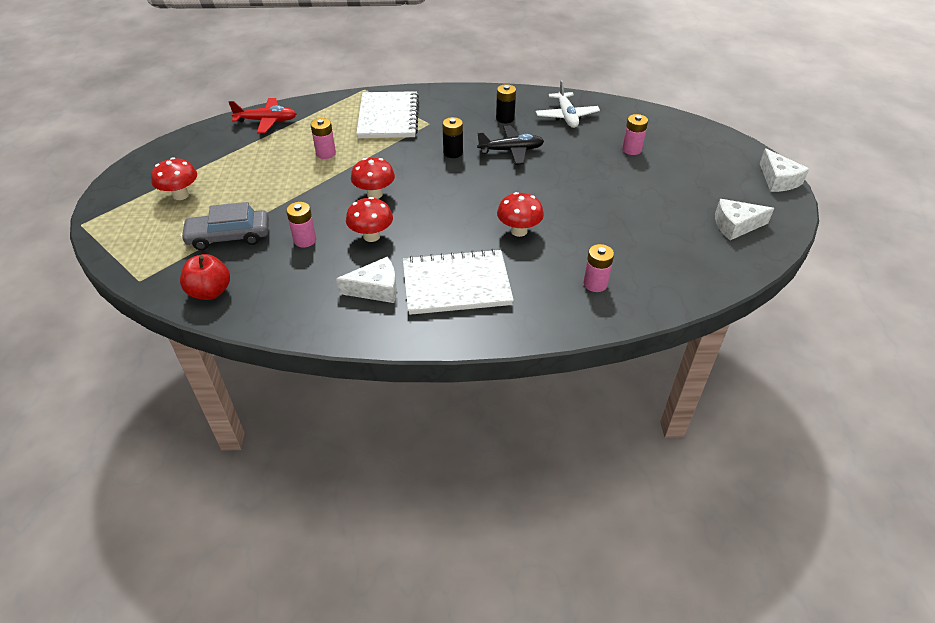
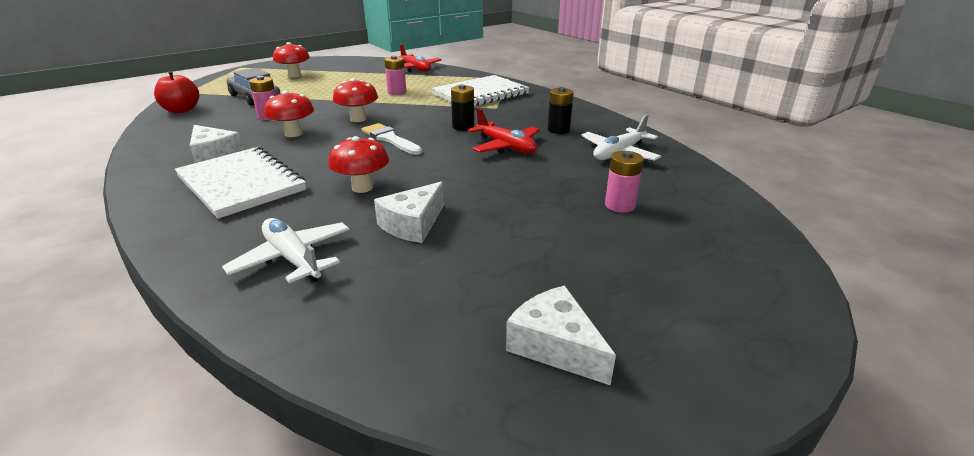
camera: 55 degrees right, 15 degrees down
(440, 193) = (390, 139): none -> white brush
(511, 150) = (506, 147): black plane -> red plane
(595, 284) = (293, 259): pink battery -> white plane
(778, 180) = (767, 361): white cheese -> white cheese (413, 224)

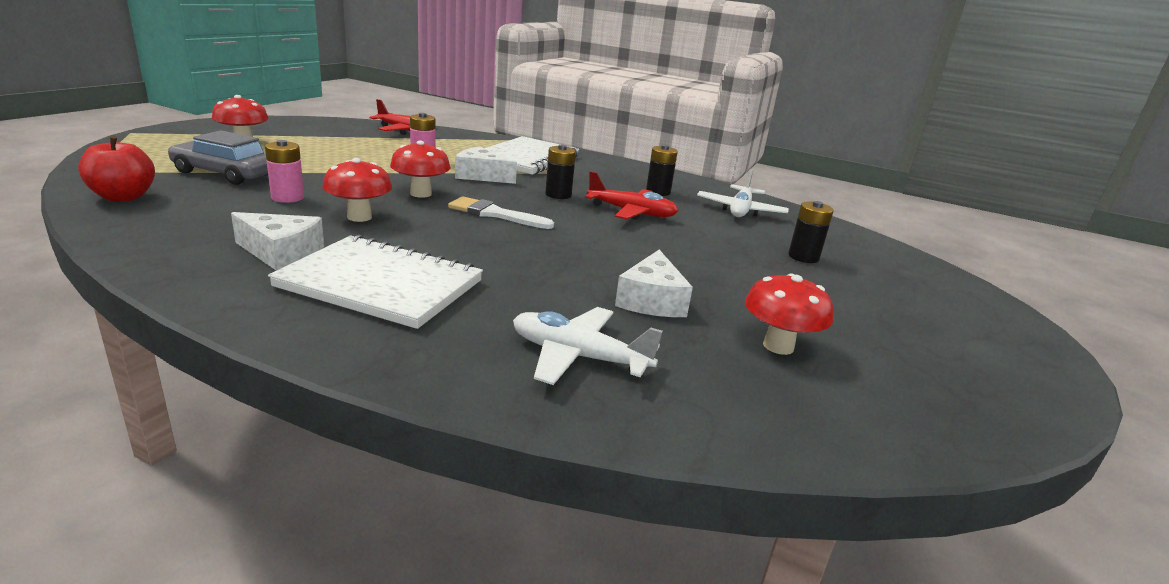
camera: 30 degrees left, 5 degrees down
(362, 187) = (542, 270): red mushroom -> red mushroom (778, 346)
(555, 346) = (915, 382): white cheese -> white cheese (481, 176)
(620, 205) = (803, 257): pink battery -> black battery

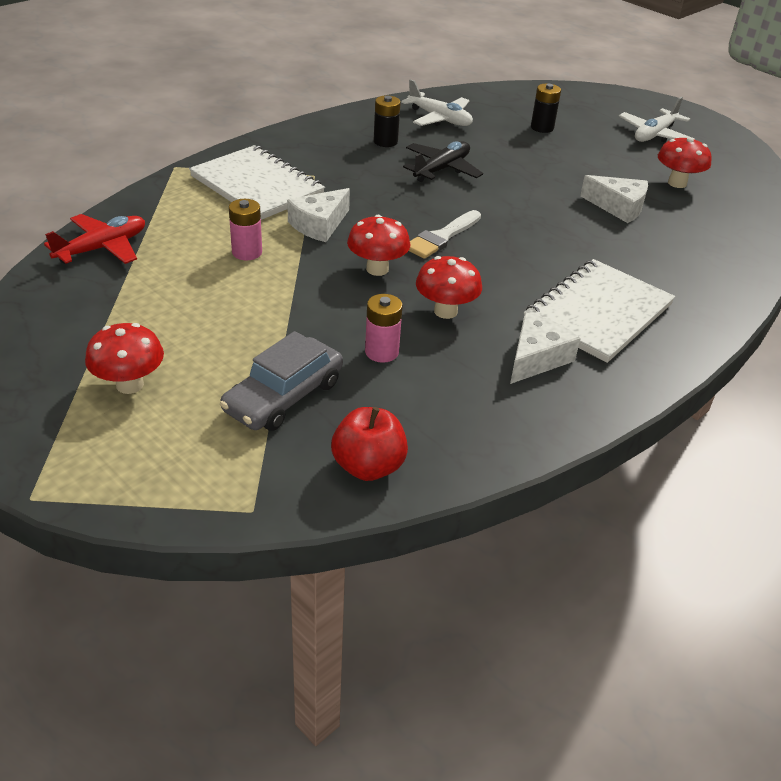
camera: 70 degrees left, 15 degrees up
(558, 195) = (389, 194): black battery -> none
(578, 357) = (698, 252): white plane -> white plane (654, 135)
(631, 212) = (441, 169): red plane -> black plane

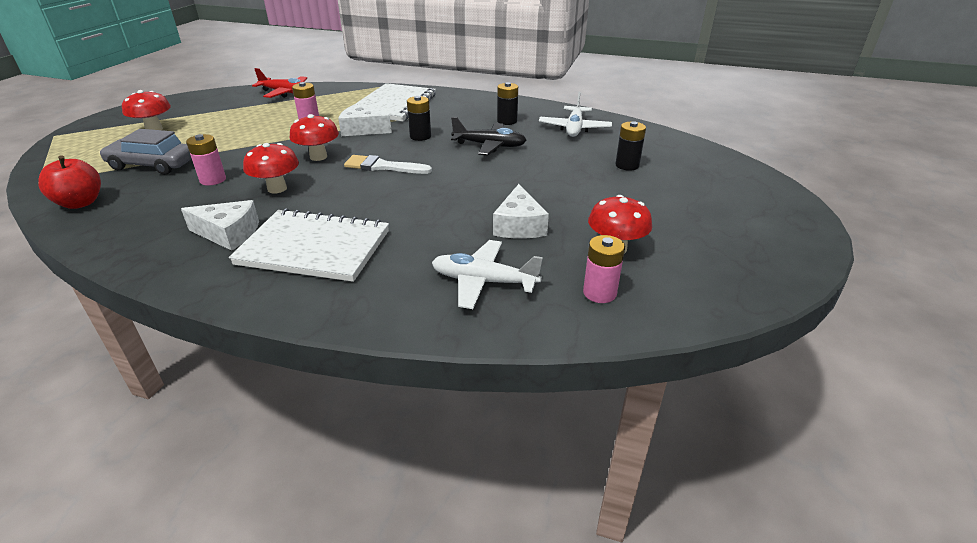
camera: 65 degrees right, 5 degrees down
(378, 197) = (420, 136): none -> black battery
(654, 135) = (710, 218): white plane -> white plane (484, 281)
(733, 210) = (599, 293): none -> pink battery

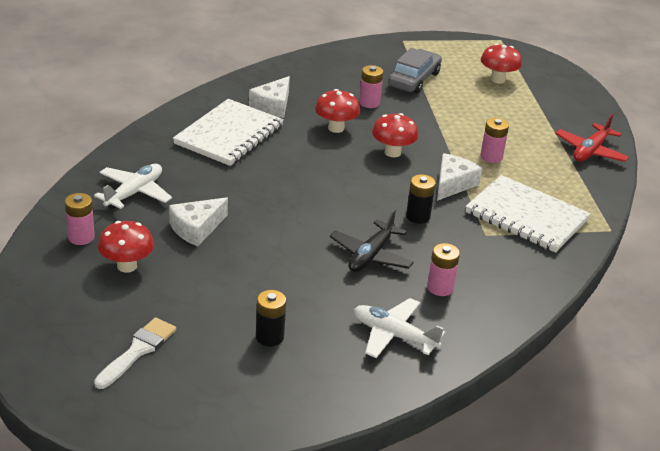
camera: 105 degrees right, 0 degrees up
(80, 203) = (357, 56): red apple -> none
(383, 166) = (352, 182): white brush -> white brush (138, 351)
(507, 121) = (440, 288): black battery -> pink battery
(519, 225) = (196, 228): white cheese -> white cheese turned 60 degrees counterclockwise

